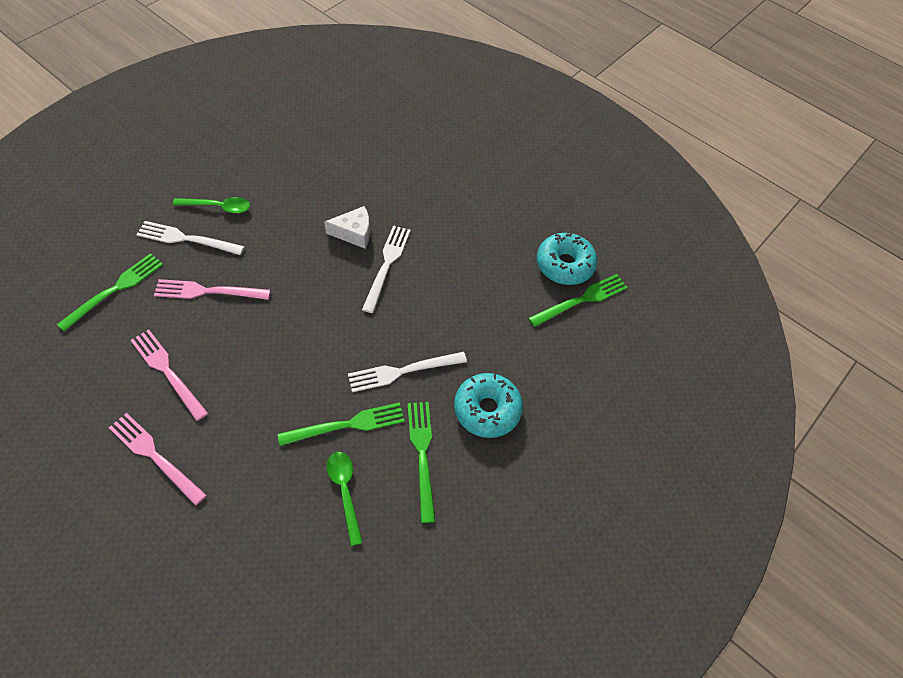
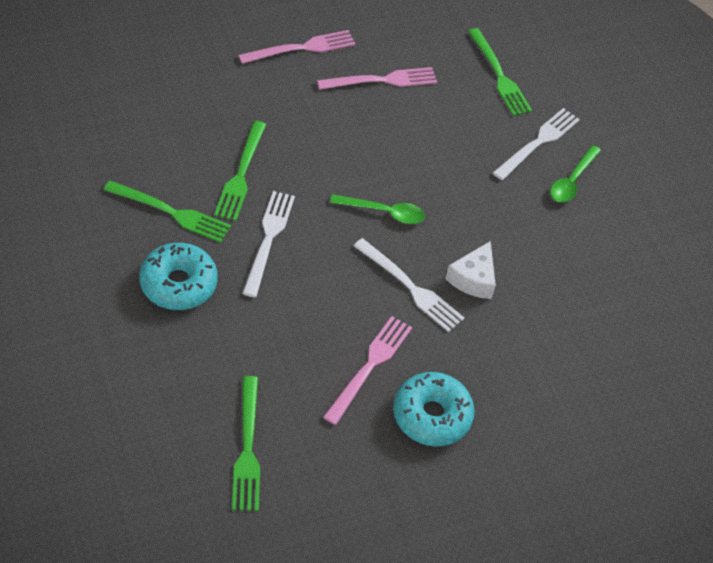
camera: 115 degrees right, 5 degrees down
(207, 291) = (459, 134): pink fork -> pink fork (370, 365)
(345, 491) = (178, 146): green spoon -> green spoon (384, 212)
(565, 265) = (307, 462): turquoise donut -> turquoise donut (431, 415)

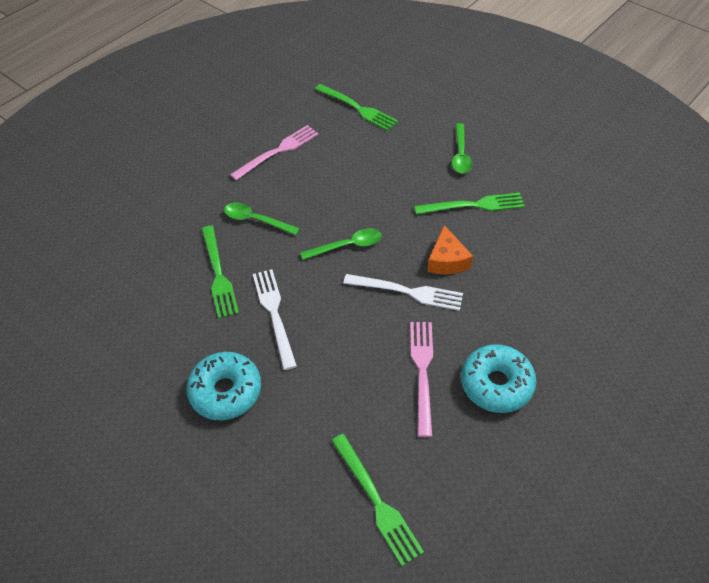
camera: 20 degrees left, 0 degrees up
(172, 213) = (183, 334): green fork -> green fork (474, 205)
(302, 48) = (203, 157): pink fork -> none
(312, 140) = (256, 220): none -> green spoon
(473, 279) = (447, 260): white cheese -> orange cheese
(539, 142) = (418, 139): white fork -> none

